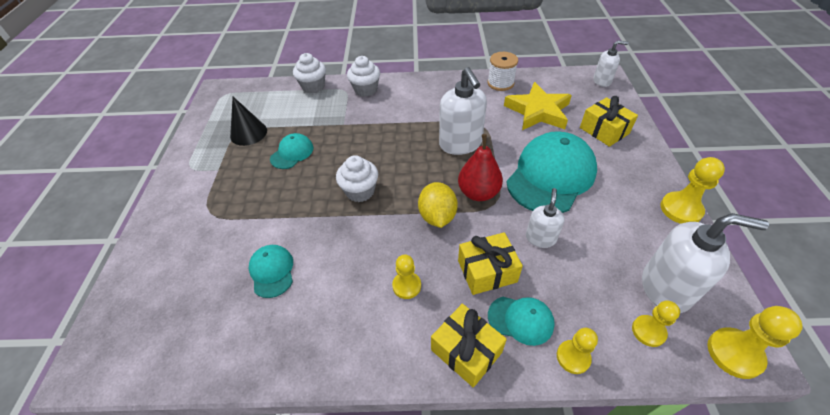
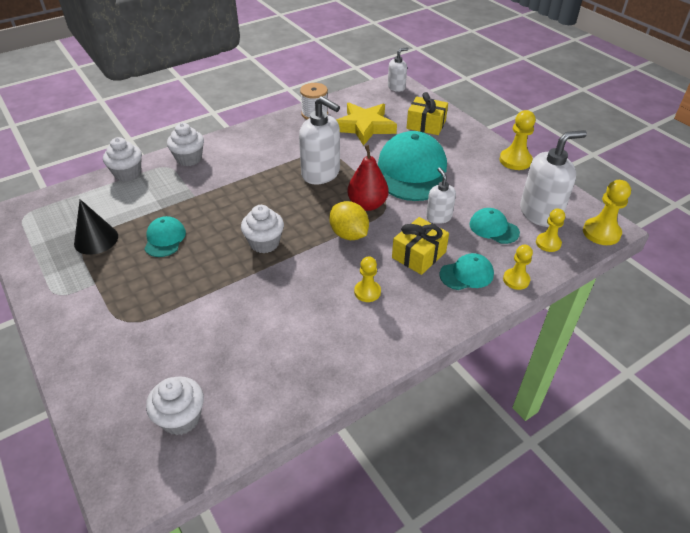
camera: 35 degrees left, 5 degrees down
(170, 323) = (181, 418): none -> white cupcake
(272, 271) = (241, 335): turquoise cap -> turquoise cap (493, 228)
(466, 351) = (446, 311): yellow gift -> none

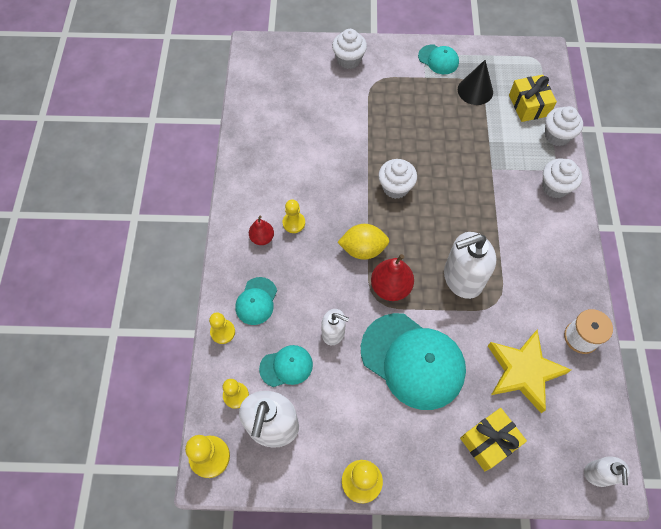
camera: 125 degrees right, 20 degrees up
(165, 239) = (446, 129): turquoise cap -> turquoise cap (438, 59)
(181, 418) = (278, 82): white cupcake -> white cupcake (349, 60)
(405, 306) = (262, 238): none -> red pear
(418, 255) = (302, 283): yellow gift -> yellow gift (529, 105)

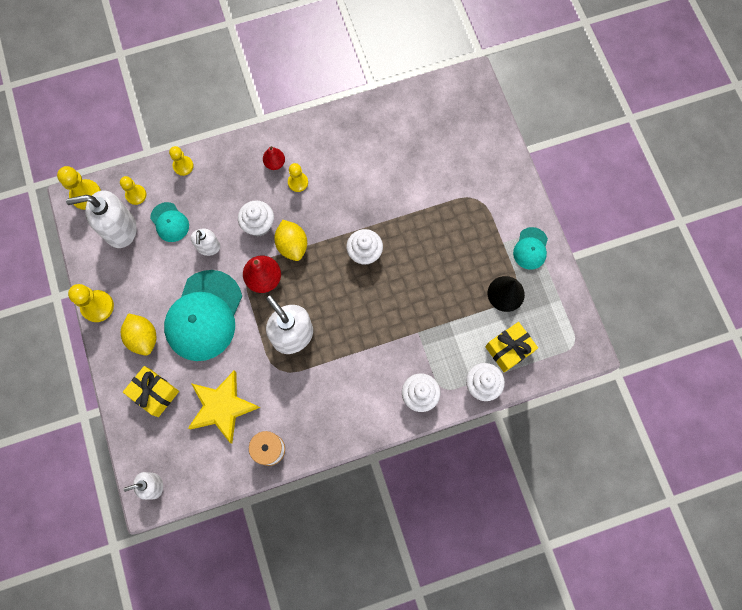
camera: 70 degrees right, 10 degrees up
(256, 301) = (217, 180): turquoise cap -> none
(349, 60) = (494, 167): white cupcake -> white cupcake (259, 225)
(418, 436) = (143, 338): none -> yellow lemon

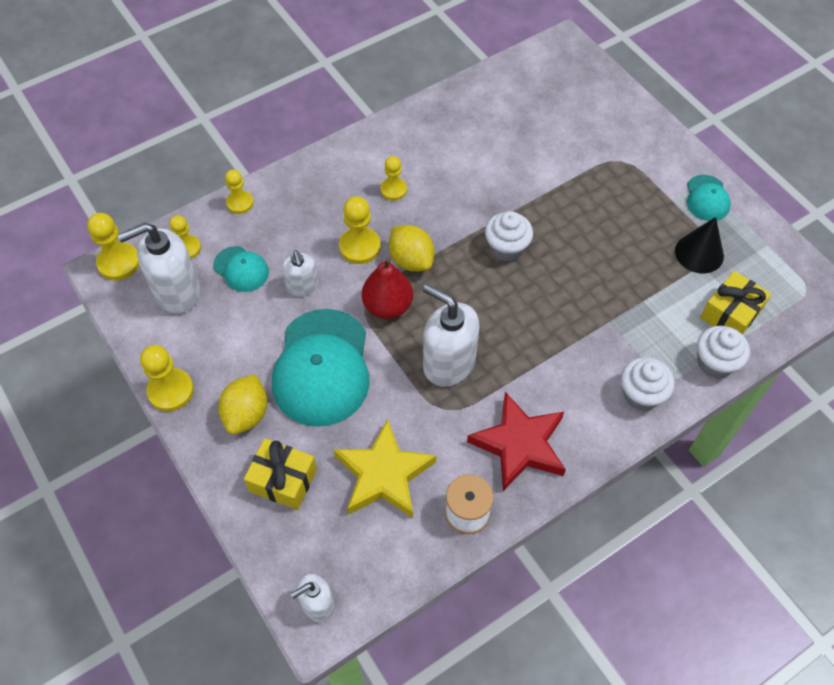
camera: 15 degrees left, 15 degrees down
(143, 338) = (246, 414): yellow lemon -> yellow lemon turned 60 degrees clockwise
(259, 225) = (359, 247): white cupcake -> yellow pawn
(275, 163) = (357, 175): red pear -> none
(321, 410) = (519, 444): none -> red star

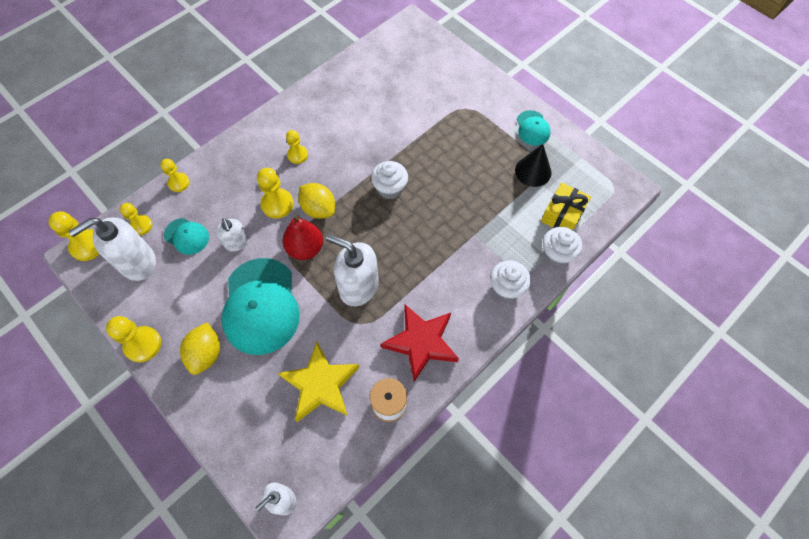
camera: 10 degrees left, 5 degrees up
(283, 480) = (242, 403): yellow gift -> none

